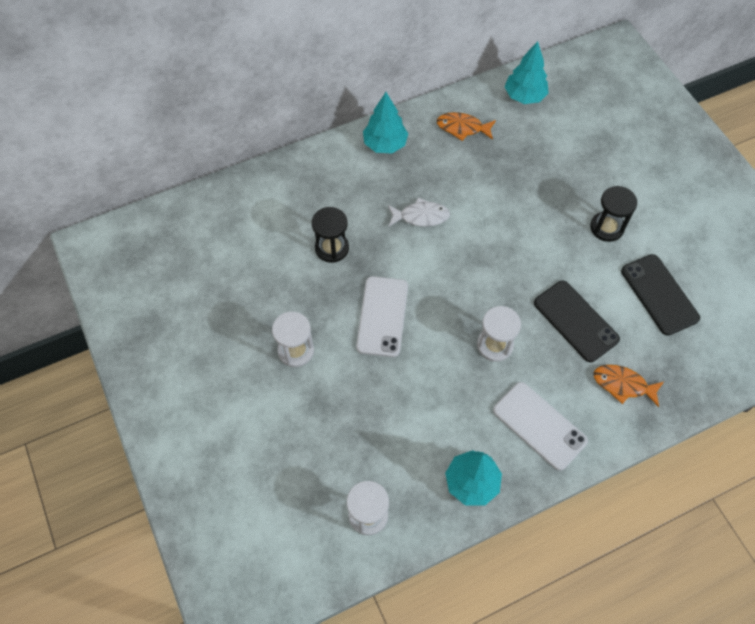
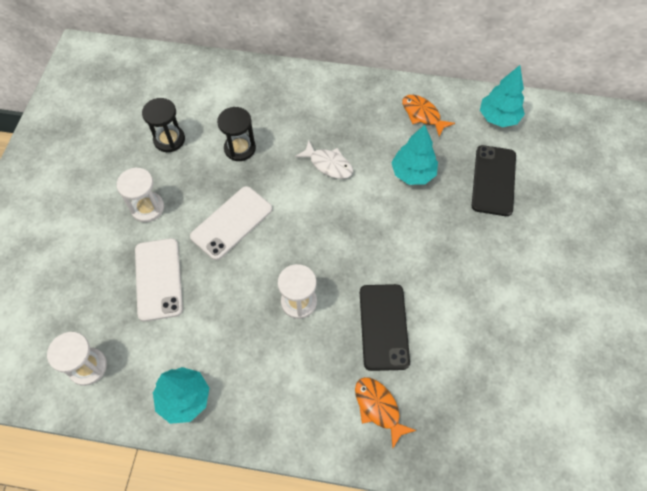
camera: 35 degrees right, 0 degrees up
(385, 144) = (348, 94): turquoise tree -> turquoise tree (413, 173)
(539, 425) = (278, 392): white phone -> white phone (158, 279)
(606, 227) = (479, 266): black hourglass -> black hourglass (169, 139)
(659, 294) = (479, 352): black phone -> black phone (493, 180)

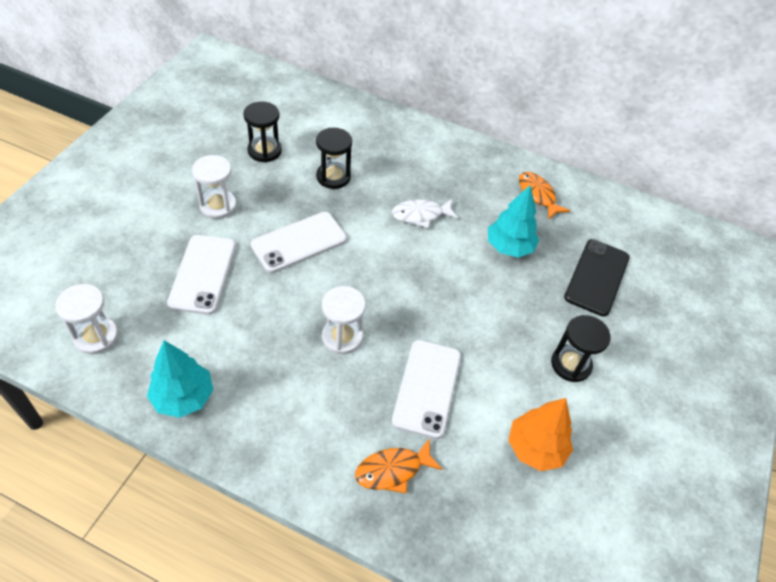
camera: 10 degrees right, 10 degrees down
(328, 164) = (421, 215): white fish -> white fish turned 120 degrees clockwise
(378, 408) = (393, 470): orange fish -> orange fish turned 90 degrees counterclockwise
(383, 326) = (427, 388): black phone -> white phone
(486, 352) = (535, 448): none -> orange tree
(494, 268) = (571, 364): none -> black hourglass
(498, 118) = (620, 219): turquoise tree -> none

